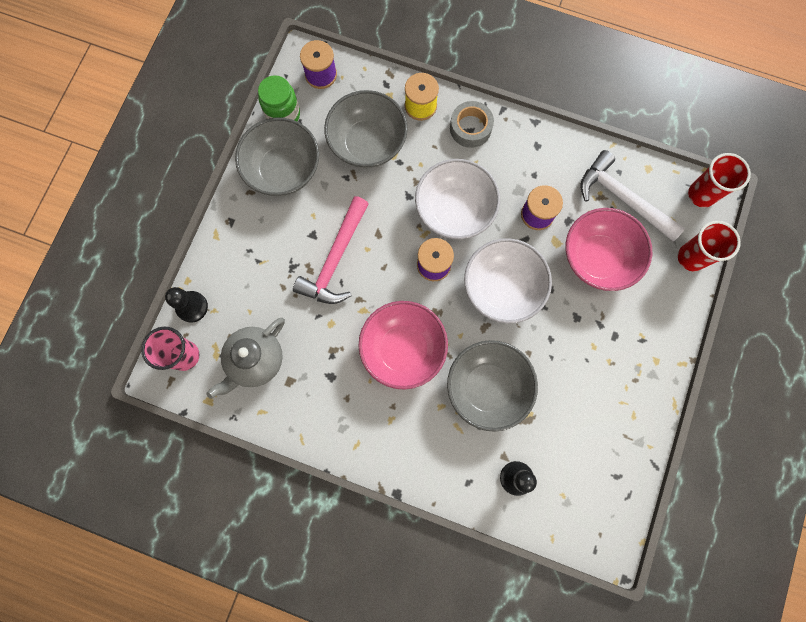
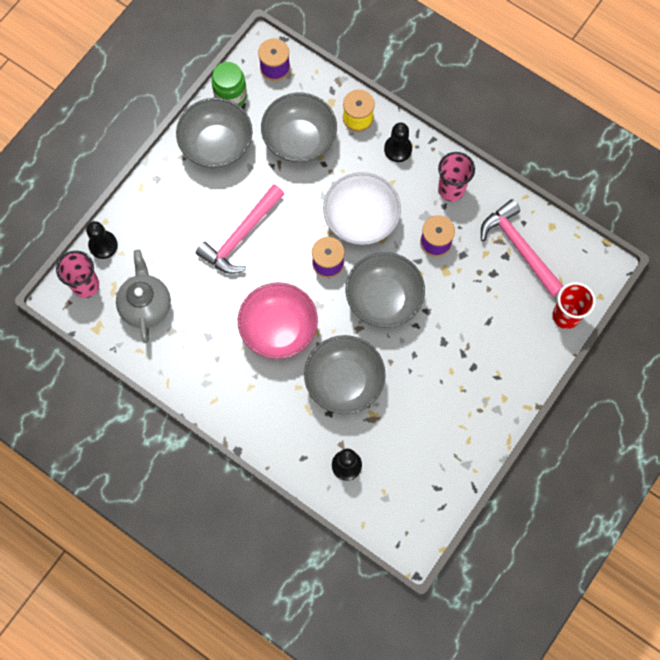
camera: 15 degrees right, 5 degrees down
(255, 360) = (146, 305): grey teapot -> grey teapot turned 120 degrees clockwise
(470, 128) = (398, 149): grey tape -> black pawn
(502, 288) = (383, 299): white bowl -> grey bowl
(536, 156) = (451, 189): none -> pink cup
(597, 258) = (479, 295): pink bowl -> none
(623, 199) = (519, 248): white hammer -> pink hammer
(701, 194) = (593, 262): red cup -> none

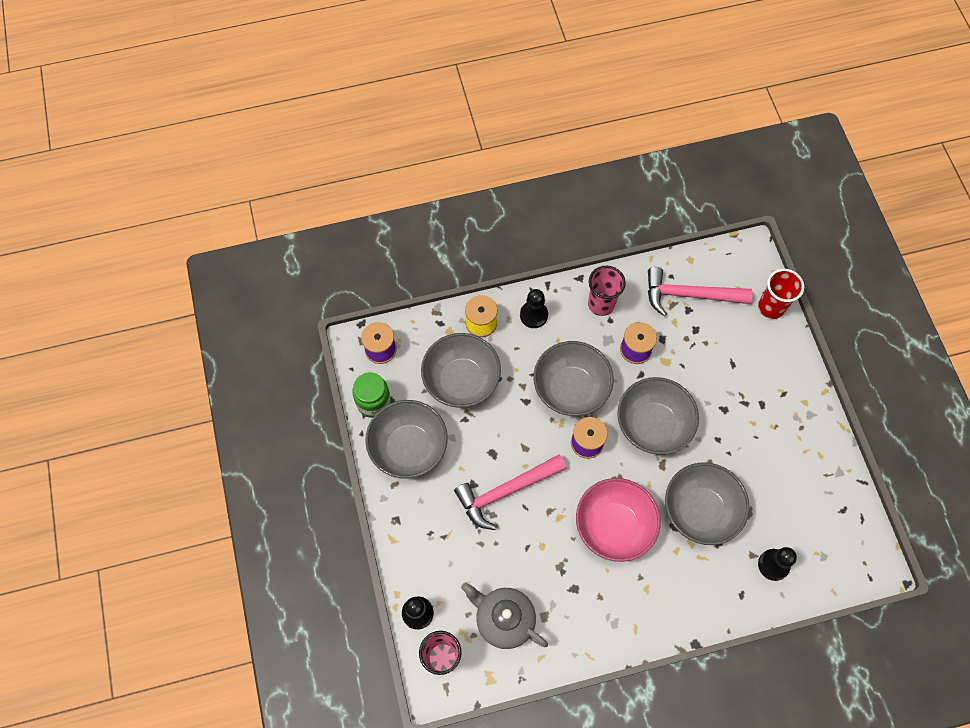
camera: 50 degrees left, 5 degrees down
(241, 236) = (506, 491): pink hammer -> pink hammer turned 75 degrees clockwise
(361, 220) = (570, 389): white bowl -> grey bowl

